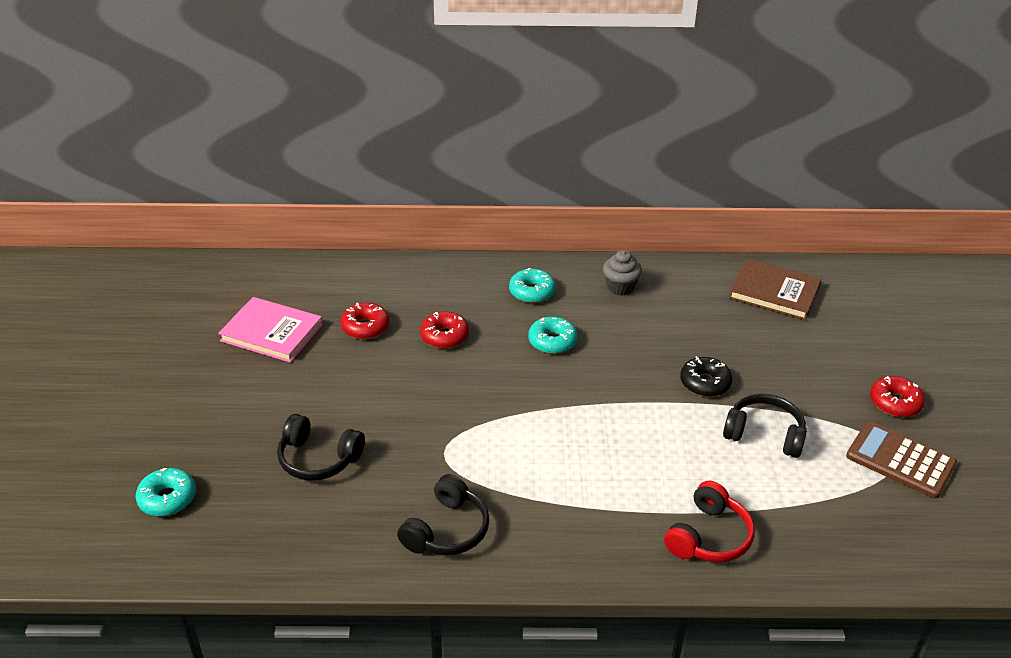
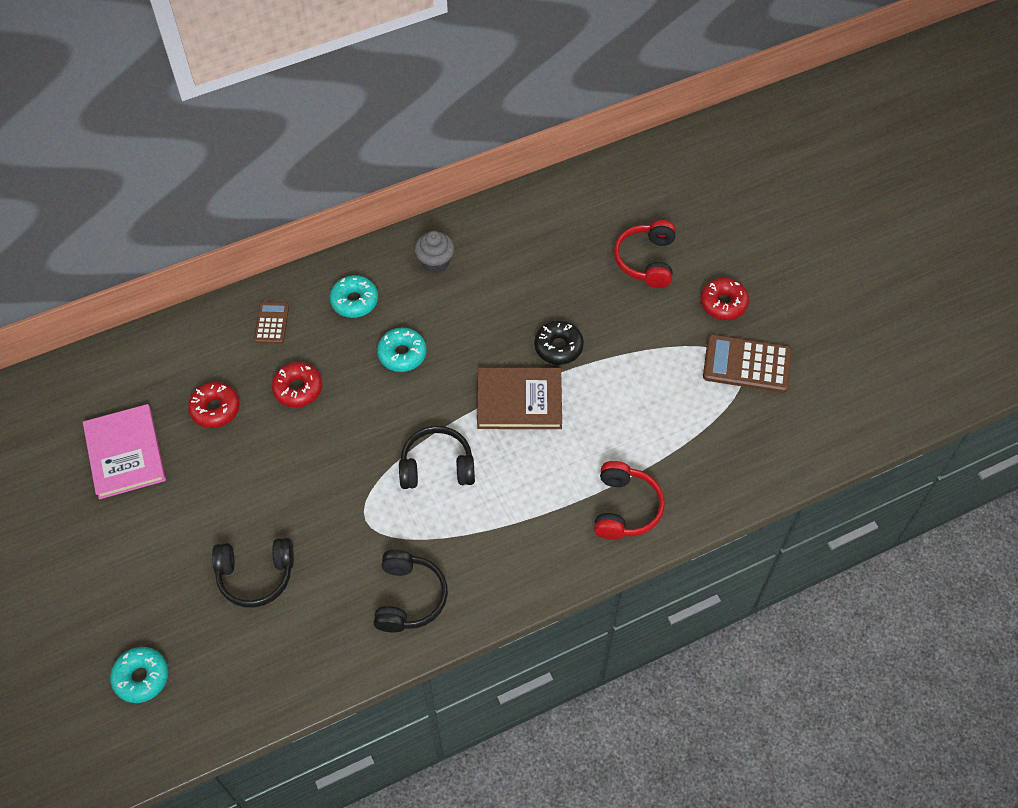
camera: 25 degrees left, 20 degrees up
(272, 332) = (125, 453): pink book -> pink book turned 75 degrees clockwise
(451, 285) = (271, 323): none -> brown calculator
(764, 434) = (629, 382): black headphones -> black headphones (437, 466)
(774, 292) = (578, 213): brown book -> brown book (519, 400)
(827, 346) = (646, 260): none -> red headphones

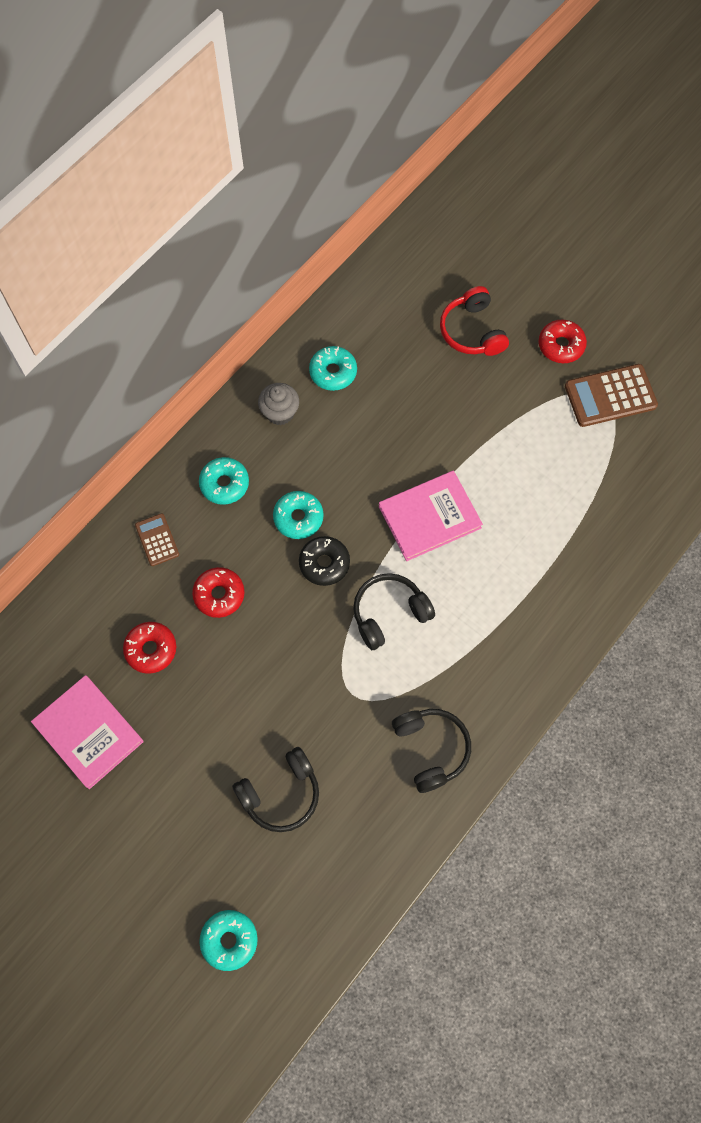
camera: 25 degrees left, 10 degrees up
(501, 247) = (333, 372): none -> turquoise donut
(519, 400) = (429, 517): brown book -> pink book
(558, 347) = (437, 450): black donut -> black donut (324, 563)
(625, 508) = (575, 578): red headphones -> none

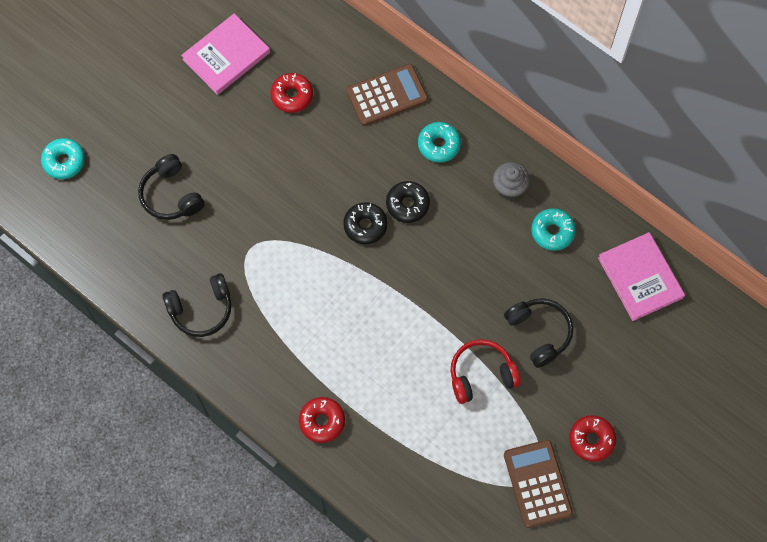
camera: 90 degrees right, 0 degrees up
(157, 540) = (387, 95): brown calculator -> brown calculator, size x1.75
(219, 595) = (338, 144): red donut -> red donut (322, 421)
(298, 518) = (407, 204): turquoise donut -> black donut
(389, 613) = (319, 278): black headphones -> black headphones (539, 332)
(429, 517) = (409, 313): pink book -> pink book (640, 278)
(472, 331) = (603, 356): red headphones -> red headphones (481, 374)

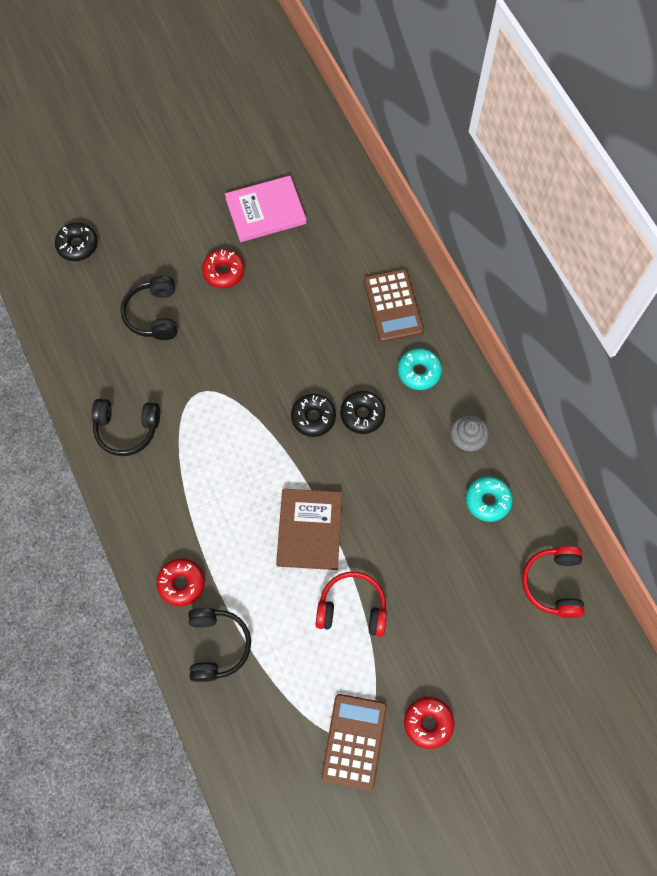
camera: 25 degrees right, 0 degrees up
(64, 161) = (77, 245): turquoise donut -> black donut
(292, 96) = (306, 270): red donut -> red donut (223, 272)
(387, 95) = (393, 306): brown calculator -> brown calculator turned 75 degrees clockwise
(411, 325) = (309, 530): none -> brown book
(539, 332) = (428, 593): black headphones -> black headphones (217, 645)
(640, 278) = (553, 584): pink book -> red headphones

